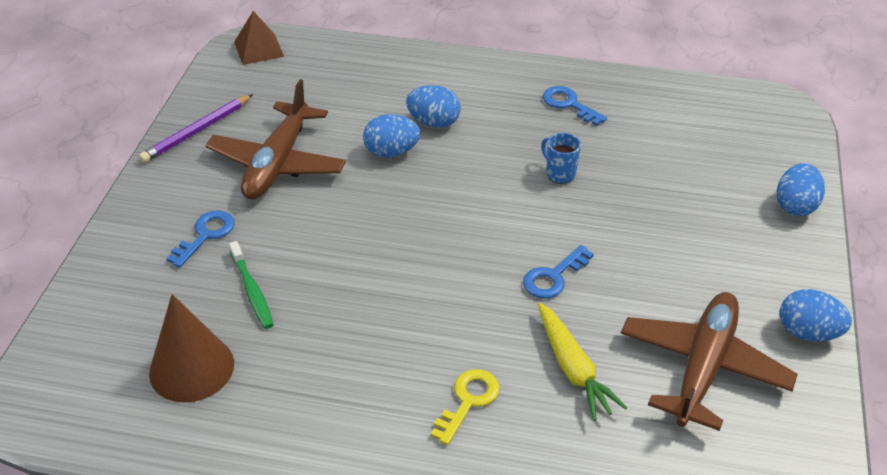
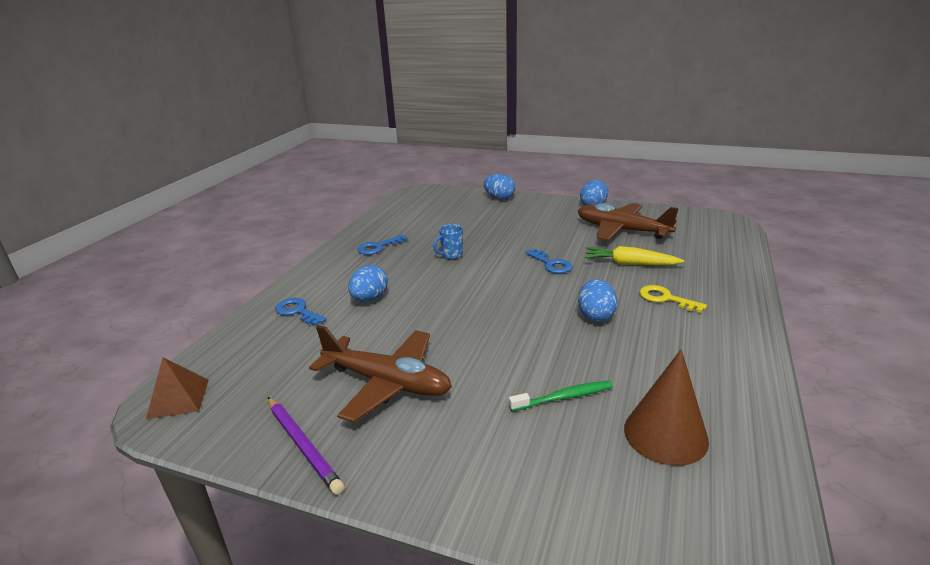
camera: 80 degrees left, 15 degrees down
(205, 235) = (483, 431): blue key -> blue key (297, 311)
(391, 152) = (399, 319): blue egg -> blue egg (595, 315)
(573, 368) = (630, 264): yellow carrot -> yellow carrot turned 150 degrees counterclockwise

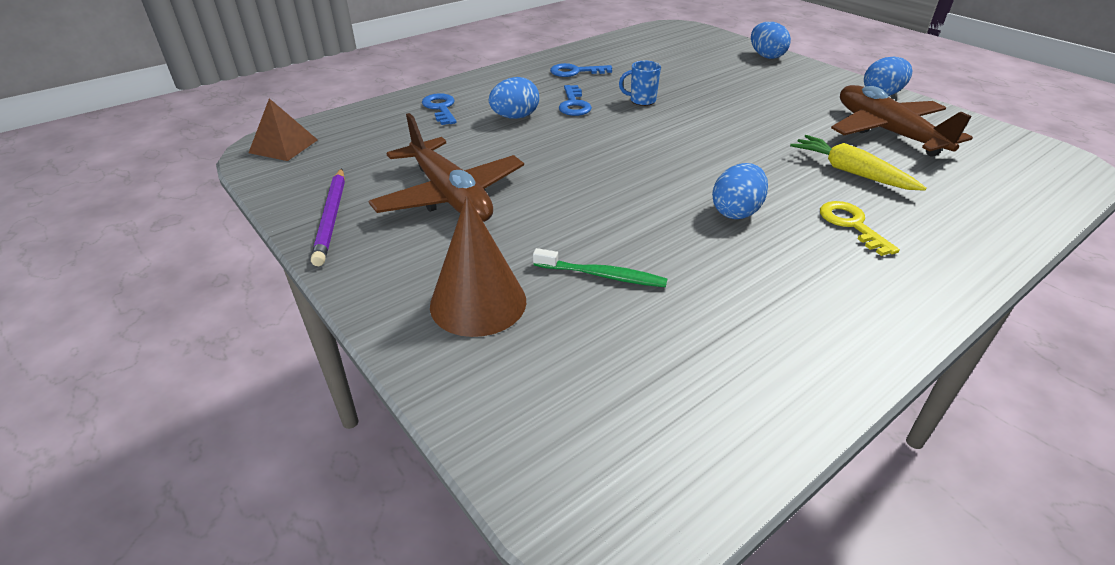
camera: 30 degrees right, 10 degrees up
(551, 264) = (746, 142): blue key -> blue key (574, 104)
(665, 434) = (672, 357): brown cone -> brown cone (478, 303)

